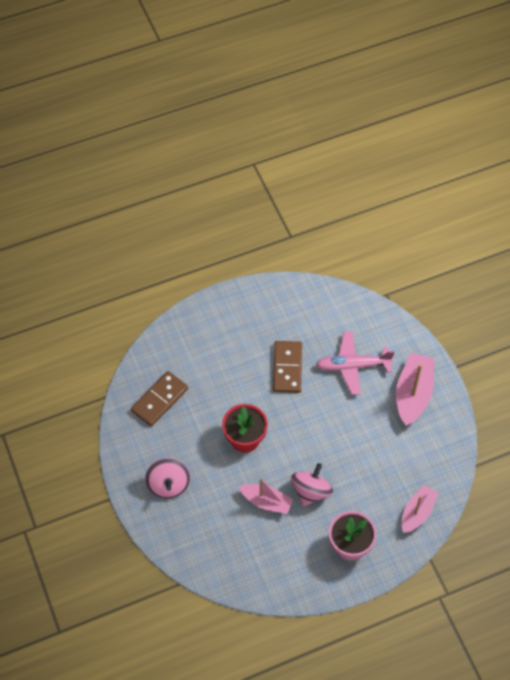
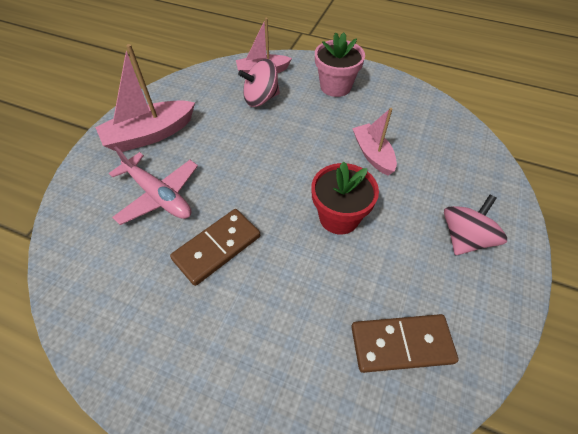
camera: 135 degrees left, 5 degrees down
(311, 491) = (325, 135): pink spinning top -> pink spinning top (261, 98)

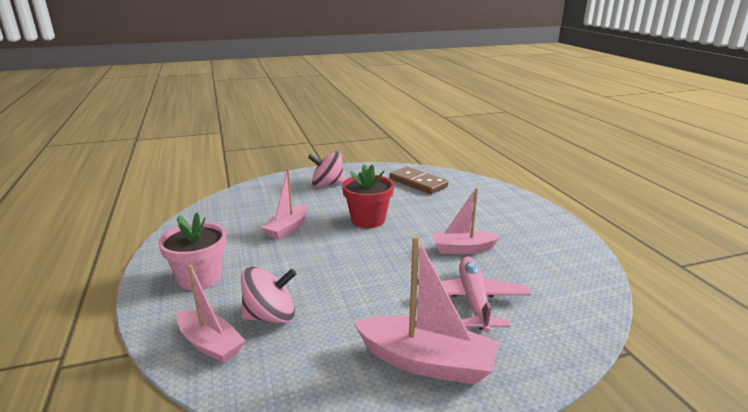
camera: 130 degrees left, 30 degrees down
(217, 248) = (462, 249): brown domino -> pink boat
(261, 98) = (270, 316): pink spinning top -> pink spinning top turned 45 degrees counterclockwise

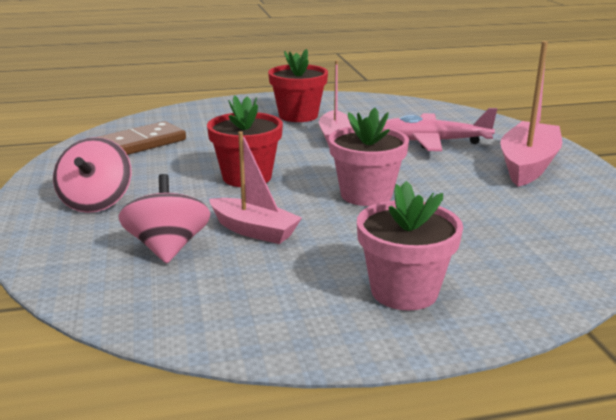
camera: 85 degrees left, 0 degrees up
(210, 344) = (549, 266): pink boat -> none
(270, 316) = (483, 233): pink spinning top -> pink spinning top (168, 248)
(342, 265) = (366, 195): none -> pink flower pot
(510, 230) = (298, 116): none -> red flower pot

